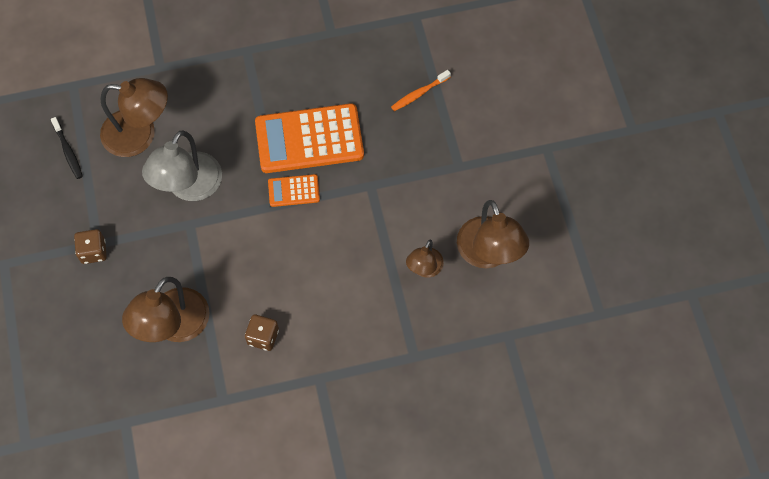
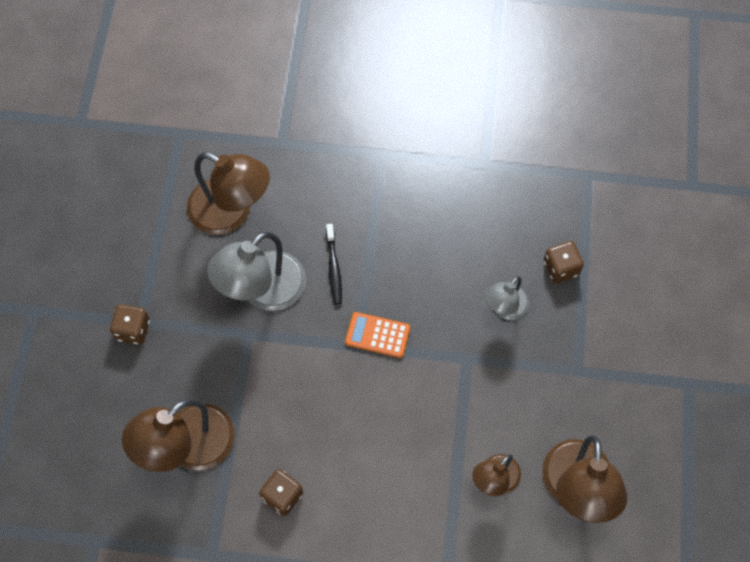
camera: 20 degrees right, 0 degrees up
(68, 151) = (147, 206): black toothbrush -> black toothbrush (334, 268)
(309, 139) = (416, 280): orange calculator -> none
(386, 138) = (504, 308): none -> grey lamp
(419, 93) = (561, 268): orange toothbrush -> brown dice

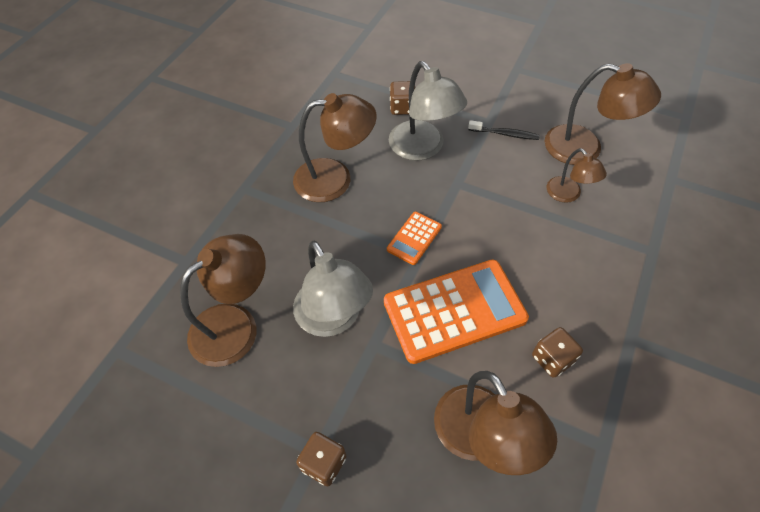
camera: 70 degrees left, 10 degrees down
(305, 395) = (454, 311): none -> orange calculator
(334, 268) = (336, 253): black toothbrush -> black toothbrush (505, 134)
(427, 234) = (335, 179): none -> brown lamp
(504, 308) = (422, 148): grey lamp -> grey lamp, size x1.74

